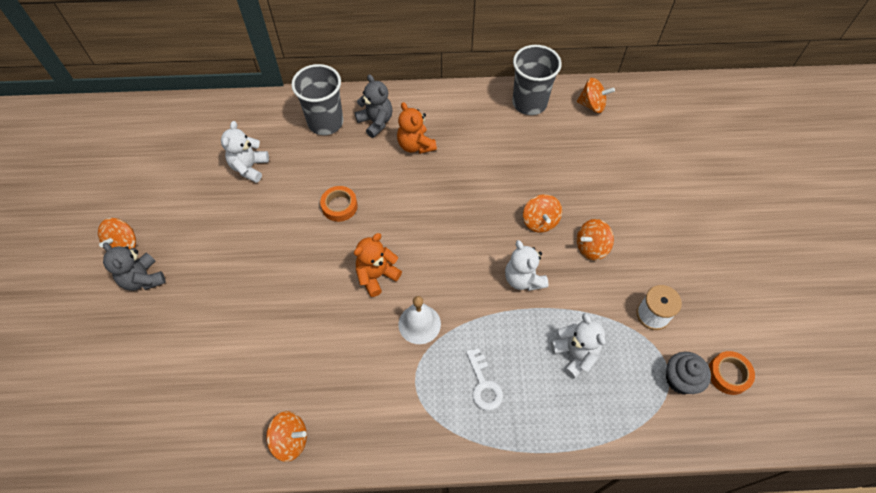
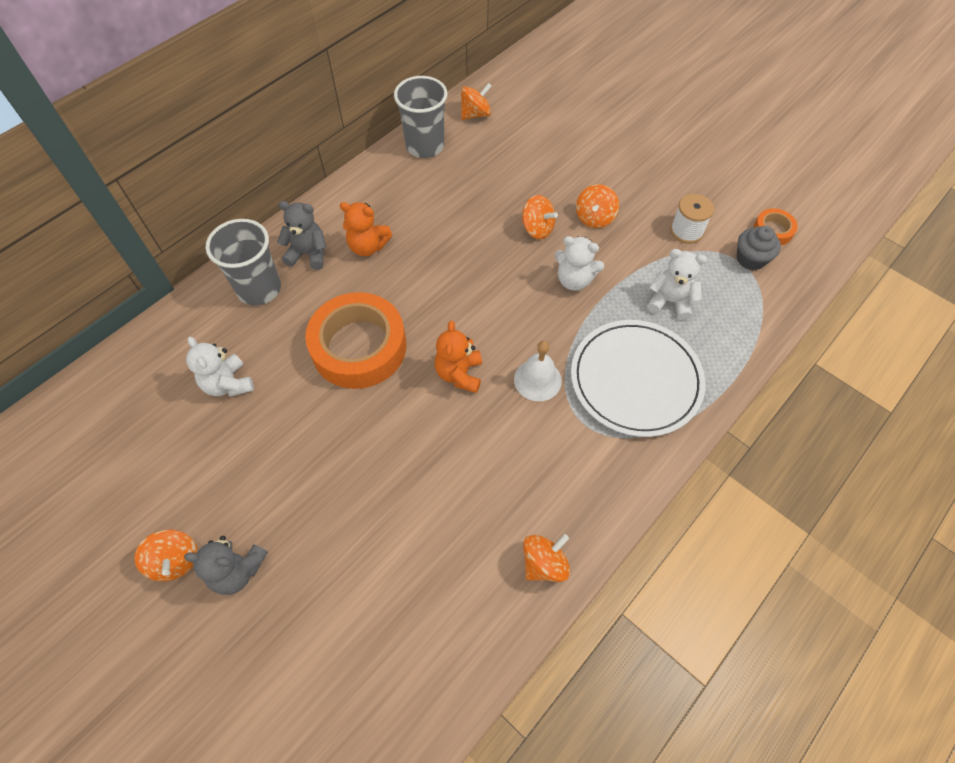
camera: 45 degrees left, 0 degrees up
(339, 206) = (359, 347): orange tape -> orange tape, size x2.20
(483, 384) = (635, 379): white key -> white plate

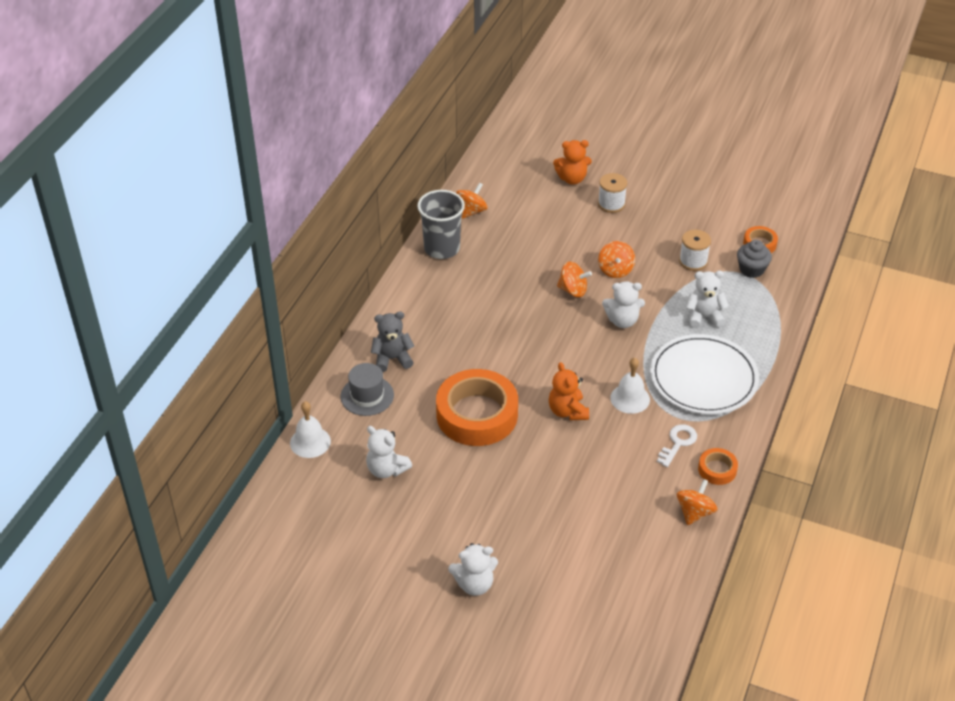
camera: 20 degrees left, 15 degrees down
(172, 325) = (310, 442): none -> white bell
(175, 560) = (423, 592): orange spinning top -> none
(237, 570) = (474, 584): grey teddy bear -> white teddy bear
(259, 289) = (367, 396): grey cup -> grey hat
(368, 246) = (440, 340): orange teddy bear -> orange teddy bear (572, 179)
(567, 457) = (678, 443): none -> white key
(598, 511) = (717, 469): none -> orange tape
(625, 142) = (611, 204): none -> white spool

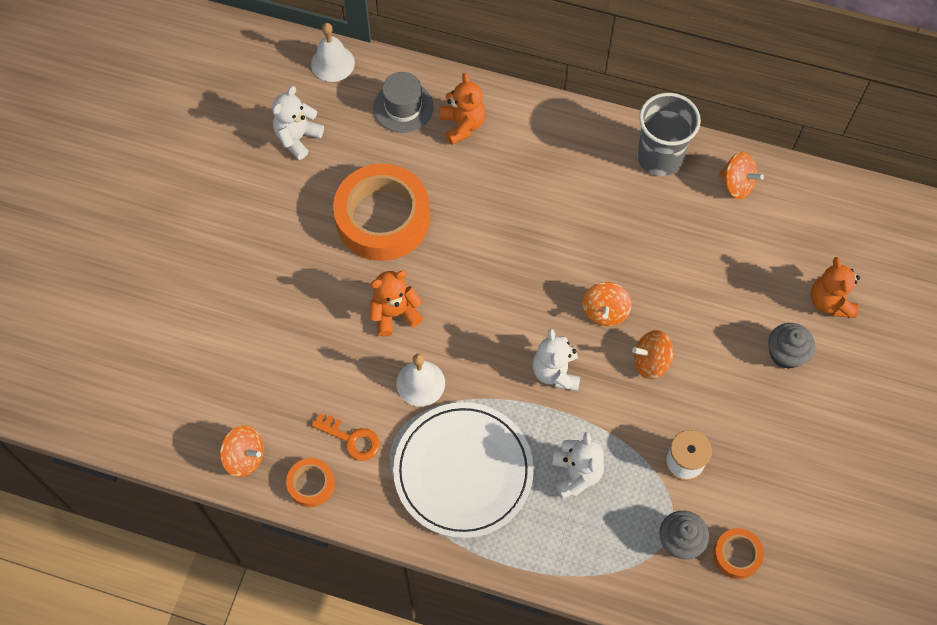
camera: 85 degrees right, 20 degrees up
(392, 359) = (462, 125): grey teddy bear -> orange teddy bear
(474, 584) = (146, 234): white teddy bear -> none
(611, 204) = (786, 354): white spool -> grey cupcake
(678, 443) = (351, 439): white key -> orange key

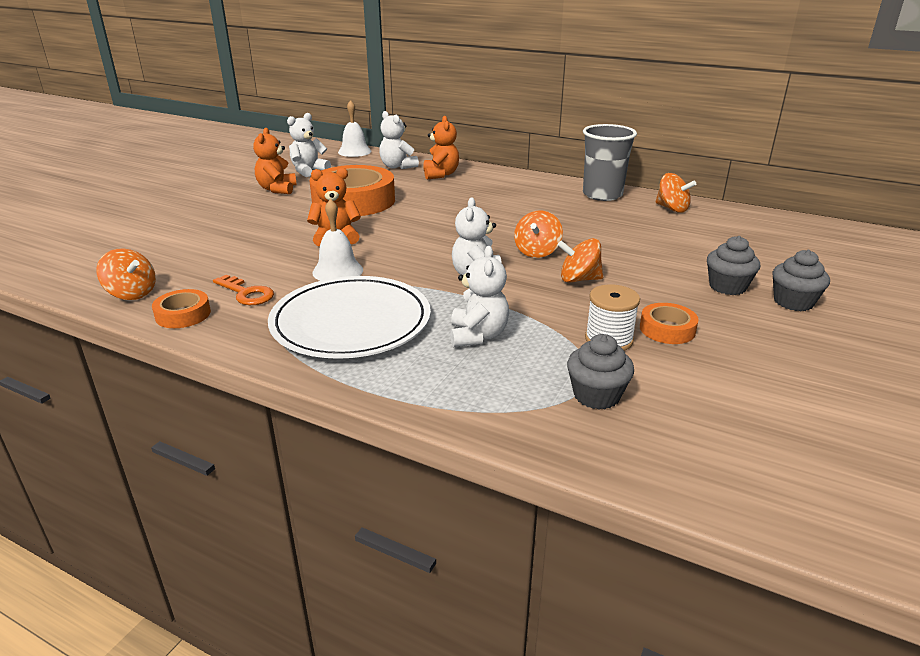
camera: 10 degrees right, 35 degrees down
(403, 107) = (397, 166): grey hat -> white teddy bear
(737, 555) = (674, 415): orange tape -> orange tape (667, 329)
(830, 302) = (772, 264): orange teddy bear -> orange teddy bear (277, 189)
(841, 373) = (793, 302): none -> grey cupcake

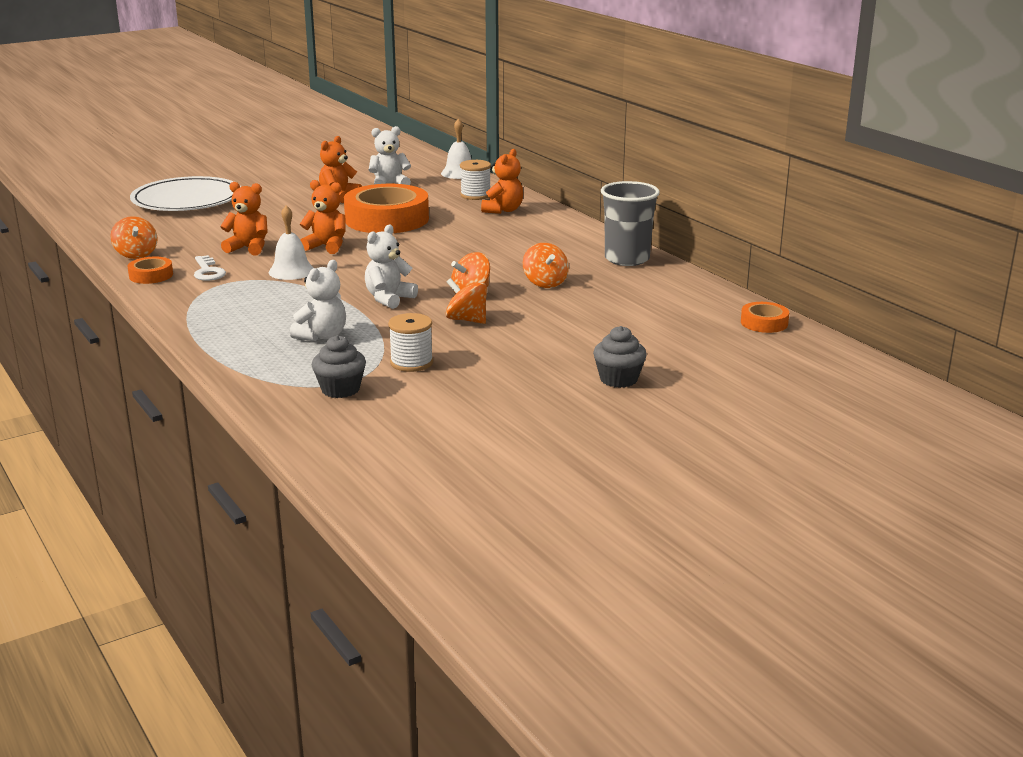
camera: 30 degrees right, 5 degrees down
(246, 293) = (208, 271): orange key -> white key
(257, 257) = (248, 248): none -> orange teddy bear
(351, 322) = (250, 306): white plate -> white plate (187, 199)
(397, 166) = (475, 195): white teddy bear -> white spool
(667, 329) = (469, 368): orange tape -> orange tape (764, 323)
(672, 208) = (672, 285): orange spinning top -> orange spinning top (545, 283)
(727, 287) = (584, 355): grey cupcake -> none

